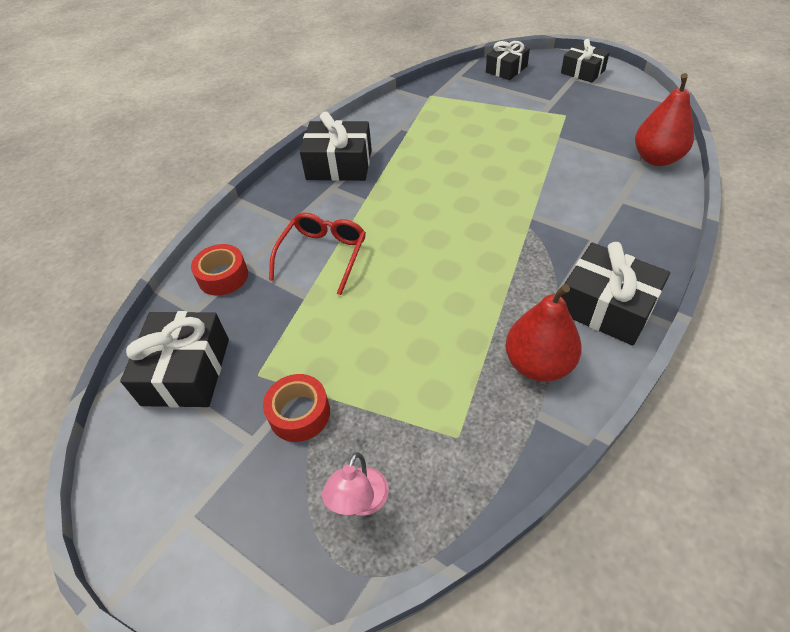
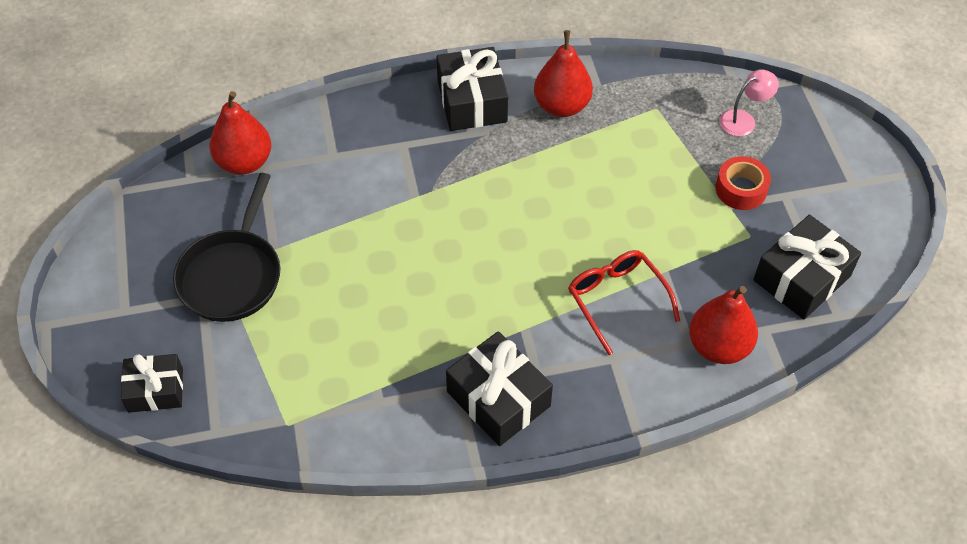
camera: 140 degrees left, 5 degrees up
(223, 276) = (718, 346): red tape -> red pear
(323, 254) = (616, 299): red glasses -> red glasses turned 90 degrees clockwise
(555, 117) = (232, 275): none -> black pan
(582, 72) = (103, 309): black gift -> none

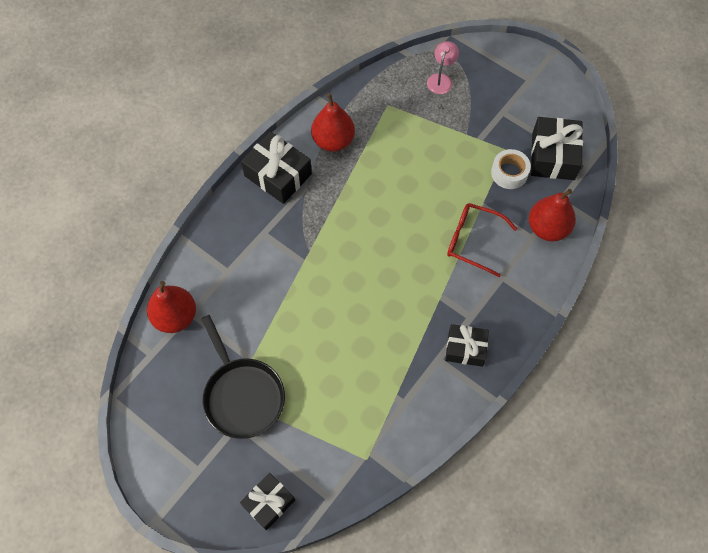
camera: 40 degrees left, 10 degrees up
(498, 399) = (465, 349): black gift -> black gift, size x0.66
(729, 261) = (509, 173): none -> white tape
(741, 189) = (477, 124): red tape -> none

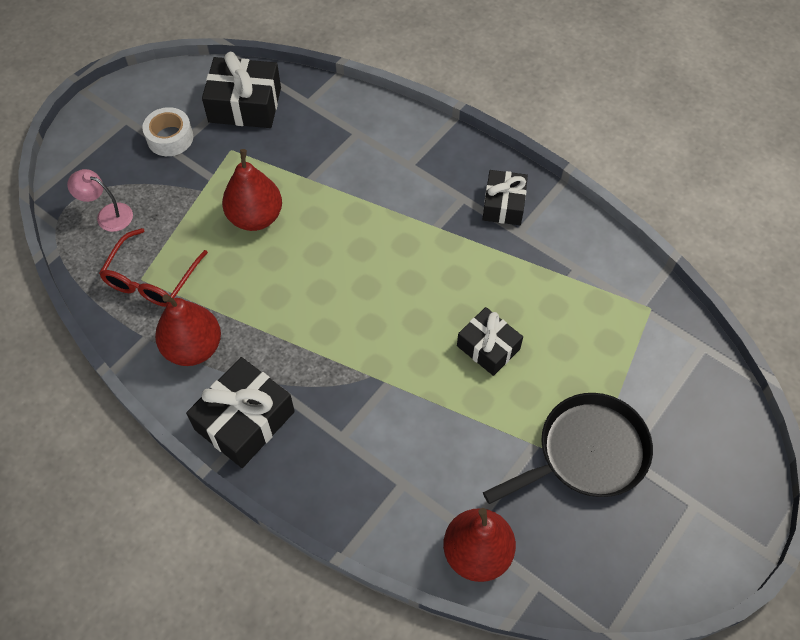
camera: 90 degrees left, 5 degrees down
(269, 503) = (721, 415): black gift -> black gift (488, 347)
(472, 240) = (360, 191): red glasses -> red glasses (151, 279)
(509, 173) = (265, 149): white tape -> white tape (170, 138)
(547, 228) = (345, 117): red pear -> red pear (255, 217)

